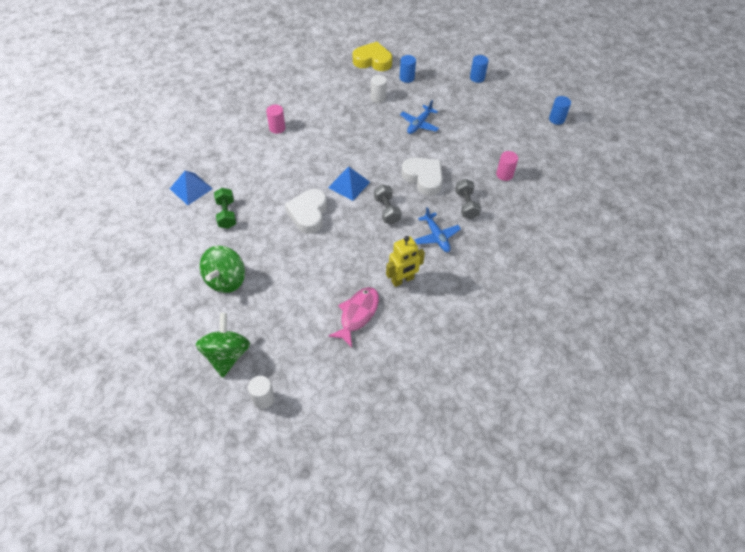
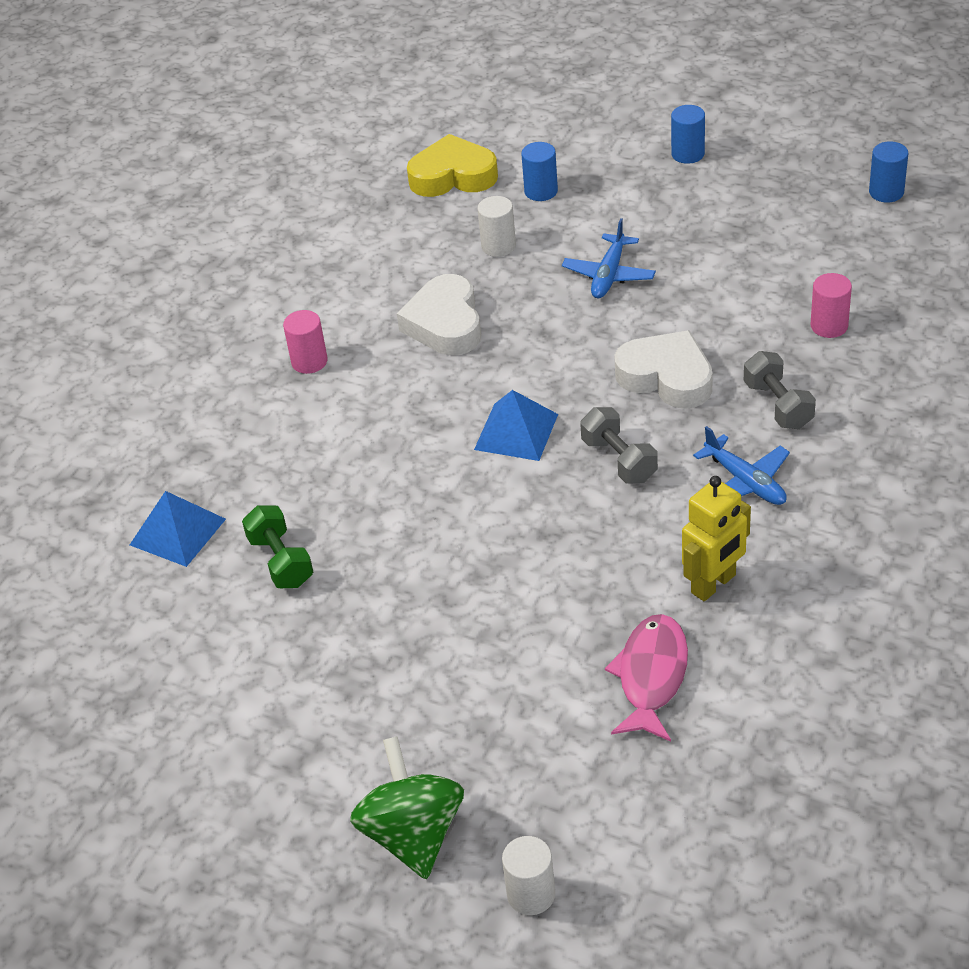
camera: 10 degrees left, 10 degrees down
(226, 280) = (341, 690): green spinning top -> none
(308, 214) = (457, 512): white heart -> white heart (445, 324)

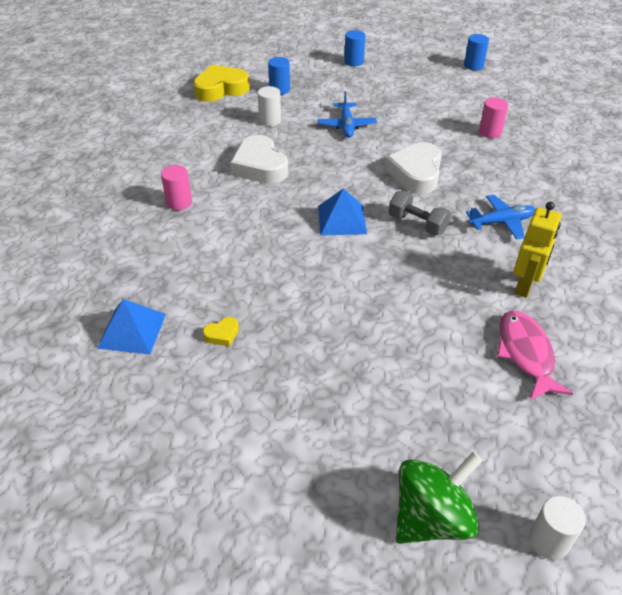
camera: 25 degrees left, 0 degrees up
(281, 561) = (222, 334): green dumbbell -> yellow heart
(413, 834) = (432, 518): green spinning top -> green spinning top turned 90 degrees clockwise
(666, 377) = (416, 173): white heart -> white heart turned 90 degrees counterclockwise
(745, 482) = (502, 222): blue plane -> blue plane turned 45 degrees counterclockwise
(778, 405) = (491, 177): grey dumbbell -> none

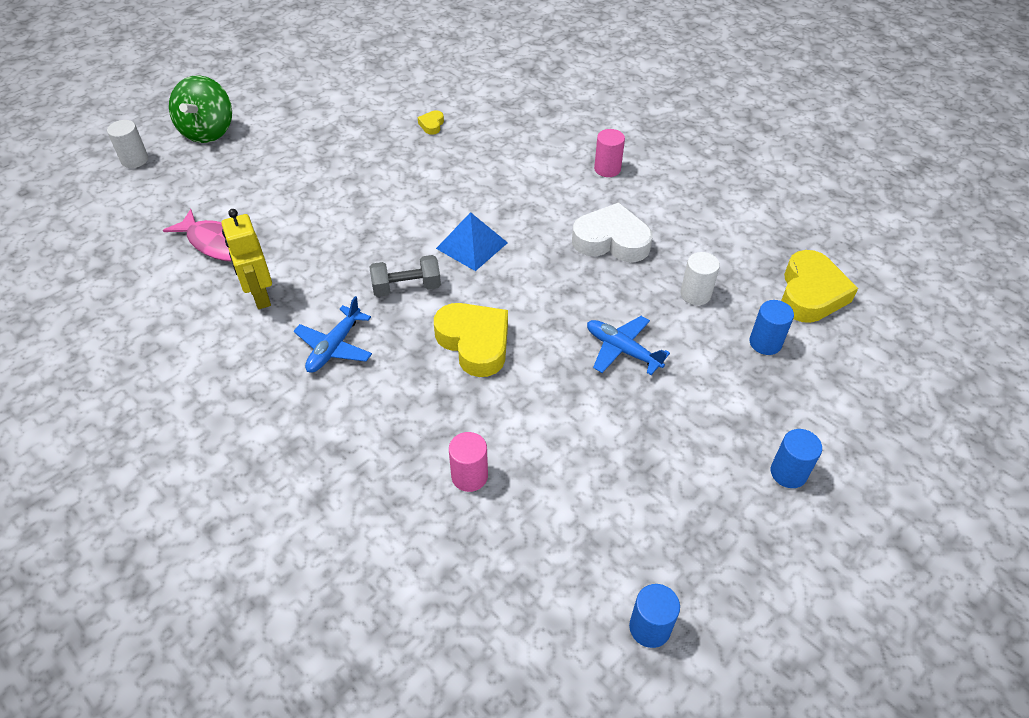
camera: 130 degrees right, 5 degrees up
(132, 330) = (485, 94): blue pyramid -> none
(416, 173) = (474, 343): white heart -> yellow heart

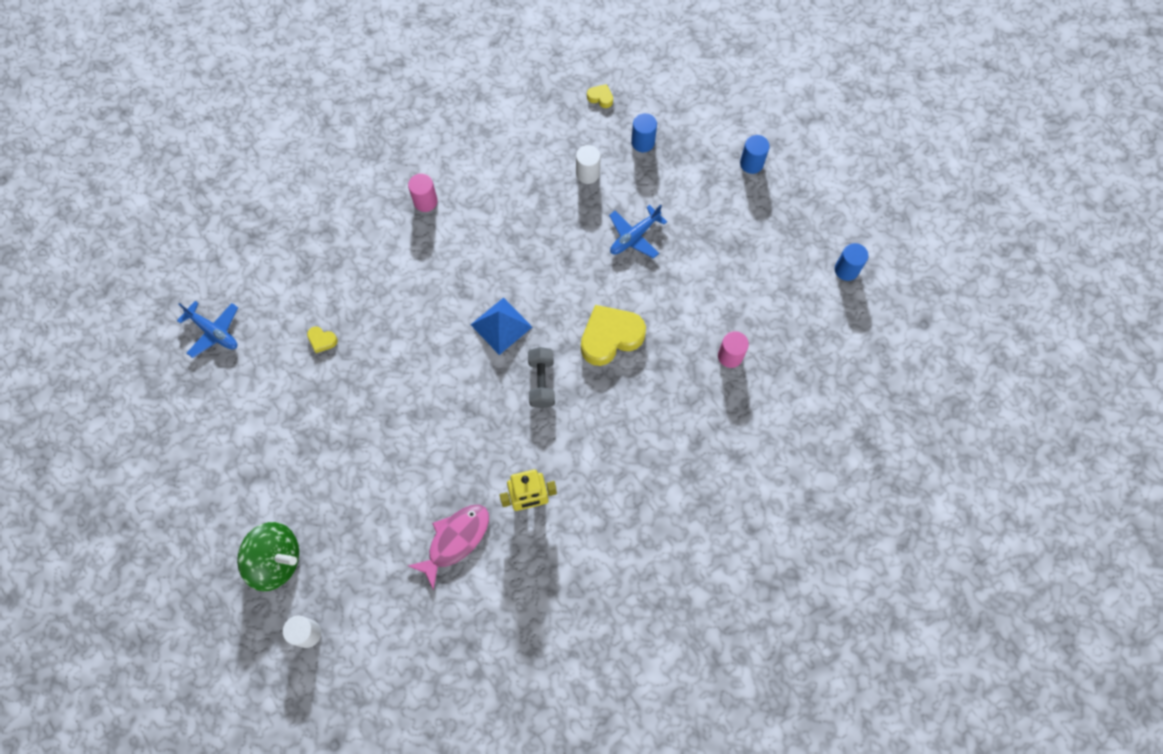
camera: 80 degrees left, 20 degrees up
(334, 347) = (598, 441): blue plane -> blue plane (214, 332)
(611, 240) = (517, 218): white heart -> none
(810, 293) = (600, 98): yellow heart -> yellow heart, size x0.44

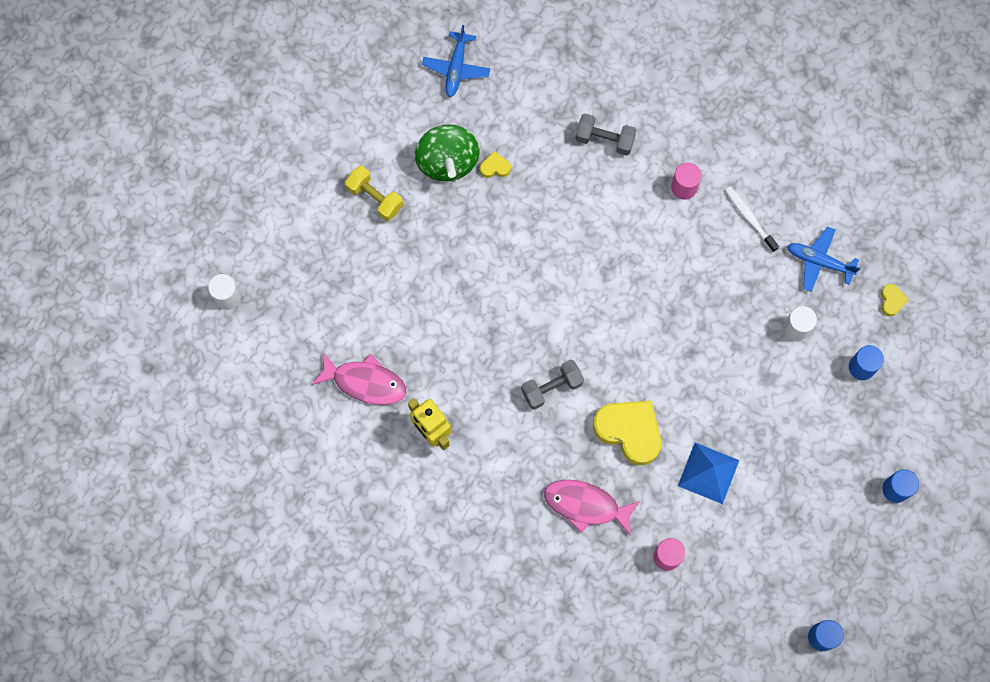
camera: 65 degrees right, 5 degrees up
(276, 560) = (277, 237): green spinning top -> green spinning top (447, 162)
(290, 455) = (375, 198): none -> yellow dumbbell
(322, 340) = (495, 167): yellow heart -> yellow heart turned 90 degrees clockwise
(349, 242) = (604, 139): none -> grey dumbbell
(478, 165) = (749, 218): none -> white toothbrush
(501, 326) = (590, 323): blue pyramid -> blue pyramid (708, 473)
(634, 236) = (749, 406): blue plane -> blue plane (819, 261)
(657, 400) = (586, 505): none -> pink fish

